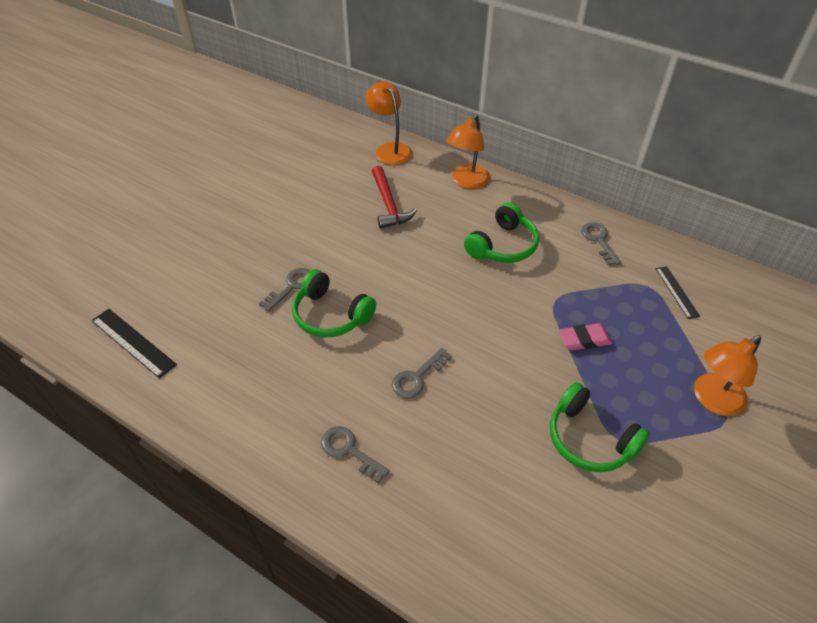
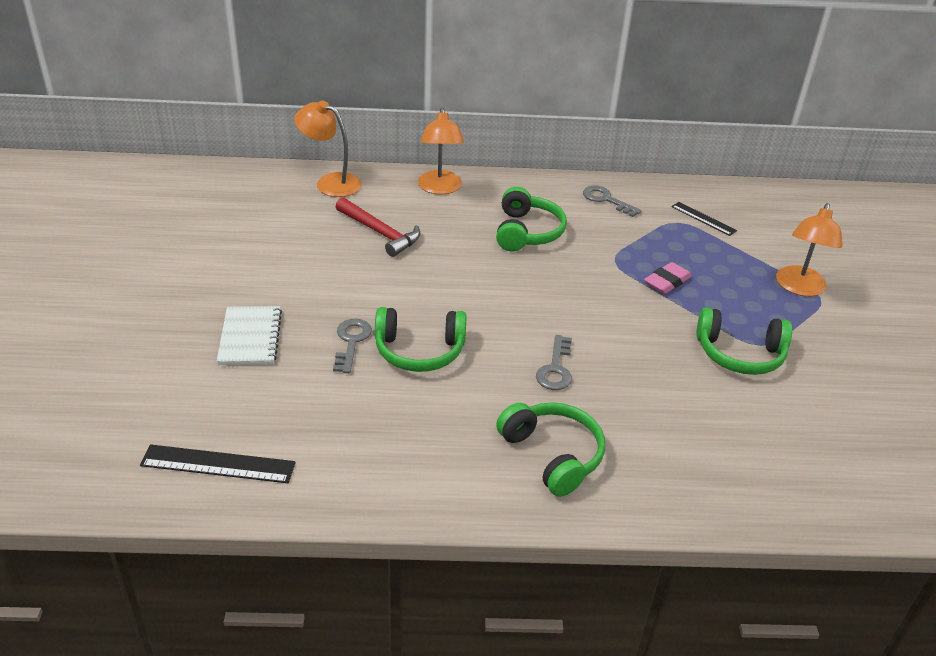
camera: 35 degrees left, 10 degrees down
(232, 255) = (250, 337): none -> white notebook
(349, 451) = (553, 454): grey key -> green headphones

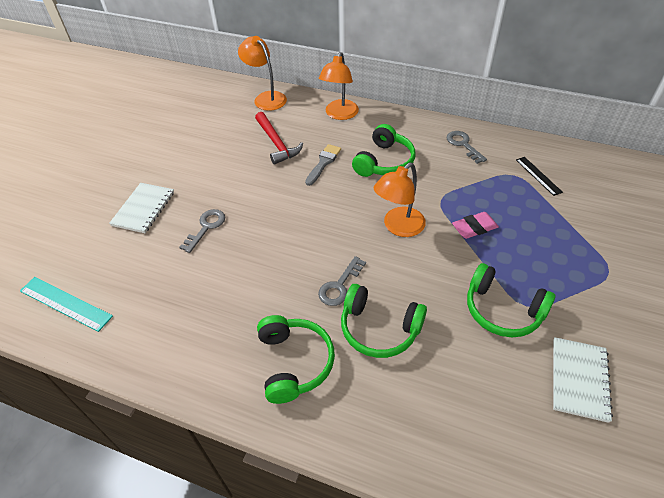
camera: 25 degrees right, 10 degrees up
(218, 464) = (65, 303): black ruler -> turquoise ruler
(419, 351) = (248, 246): green headphones -> green headphones (379, 329)
(454, 245) = (323, 163): none -> grey brush
(799, 288) = (592, 258): orange lamp -> orange lamp (398, 227)
(844, 398) = (579, 379): none -> white notebook

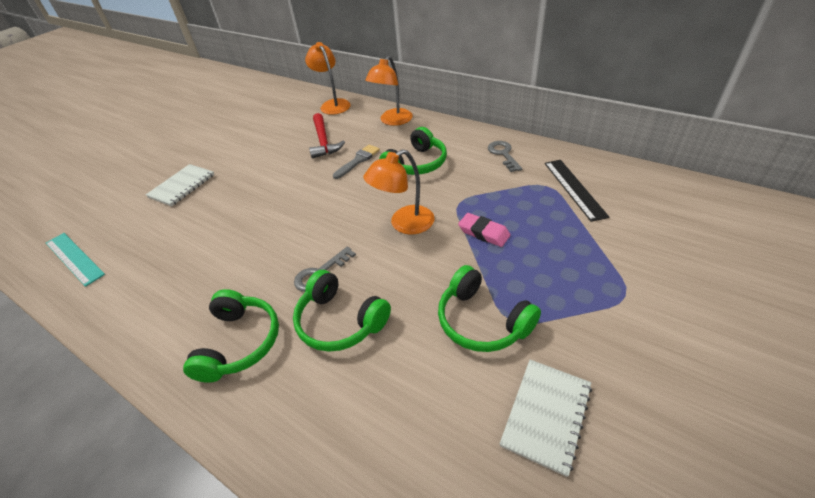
camera: 15 degrees right, 5 degrees down
(206, 227) = (225, 206): grey key -> none
(474, 228) = (484, 233): pink eraser -> pink eraser turned 45 degrees clockwise
(538, 175) = (574, 188): black ruler -> black ruler, size x1.53

